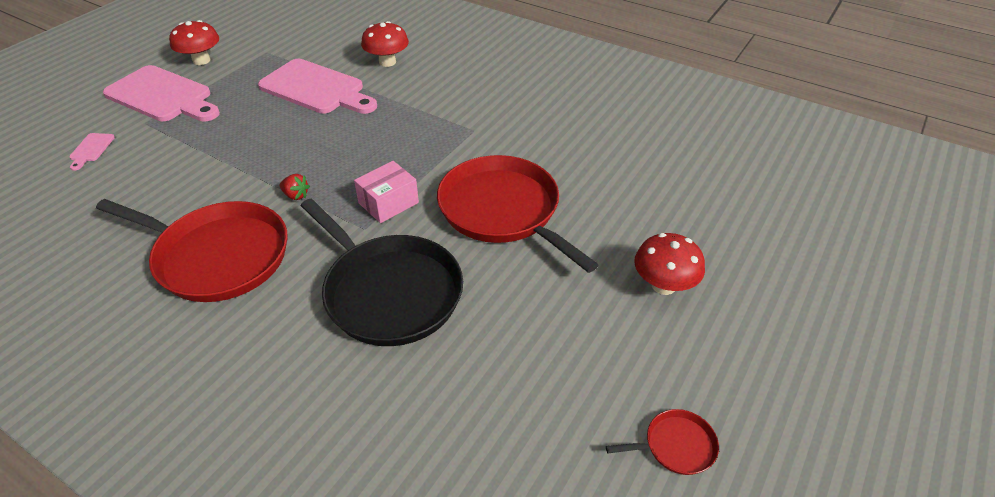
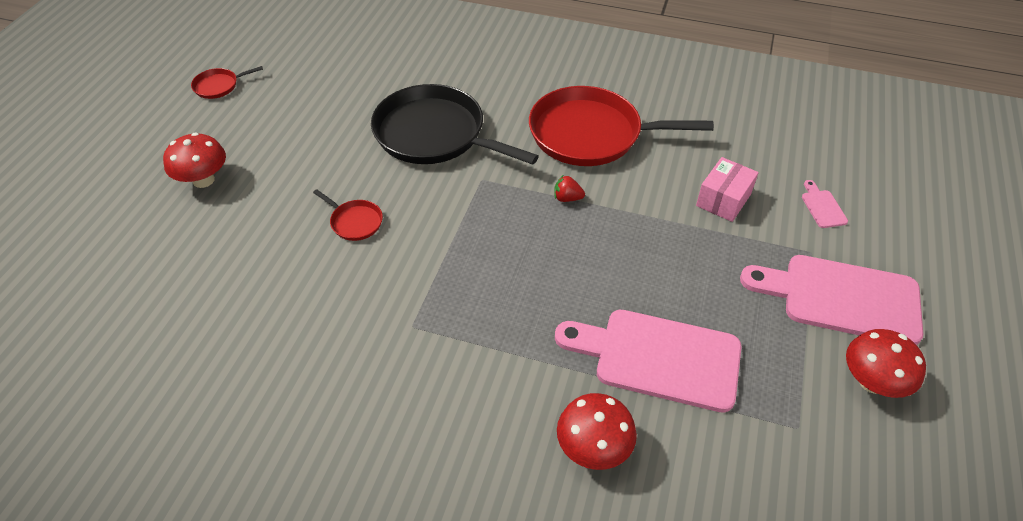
camera: 165 degrees right, 5 degrees up
(388, 203) = (472, 208): pink box -> pink box (723, 200)
(503, 211) = (354, 222): red pan -> red pan, size x0.42

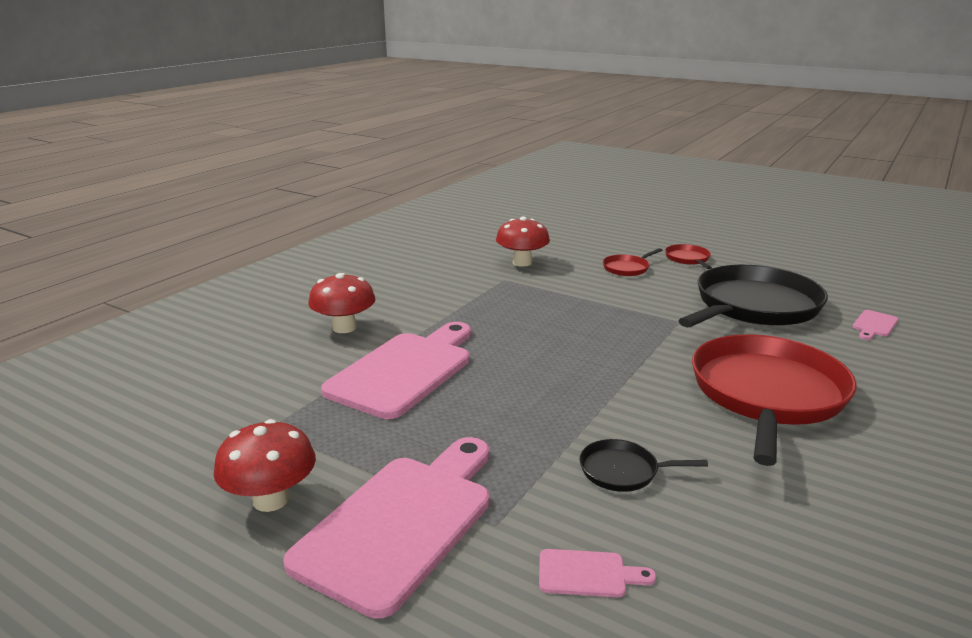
camera: 105 degrees right, 25 degrees down
(203, 180) = (685, 227): red mushroom -> red mushroom (522, 263)
(218, 86) = (812, 232): red pan -> red pan (688, 259)
(453, 74) = (874, 325): none -> pink cutting board
(567, 198) = (643, 360): red strawberry -> none
(723, 200) = (623, 471): pink box -> black pan

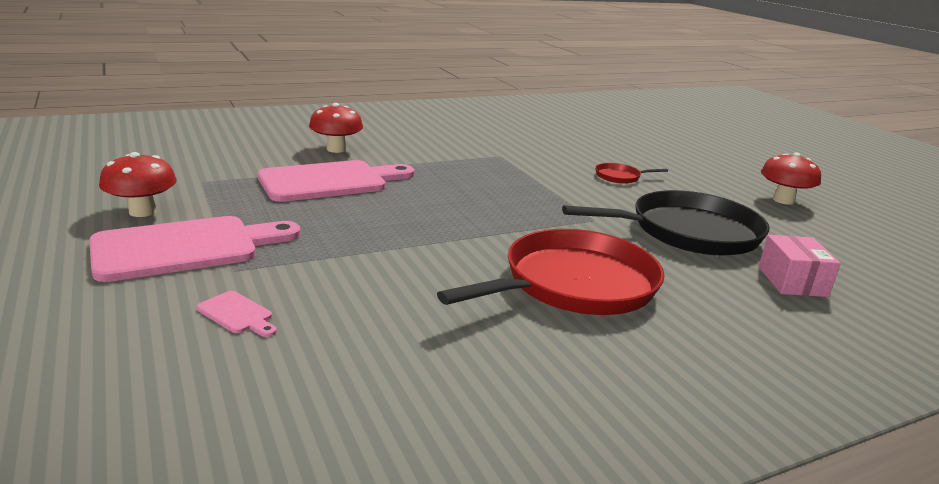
camera: 30 degrees right, 0 degrees up
(522, 263) = (535, 150): red mushroom -> red mushroom (783, 200)
(623, 471) = (365, 279): black pan -> none
(688, 259) = (692, 186): red pan -> none
(874, 325) = (792, 281): pink cutting board -> pink box

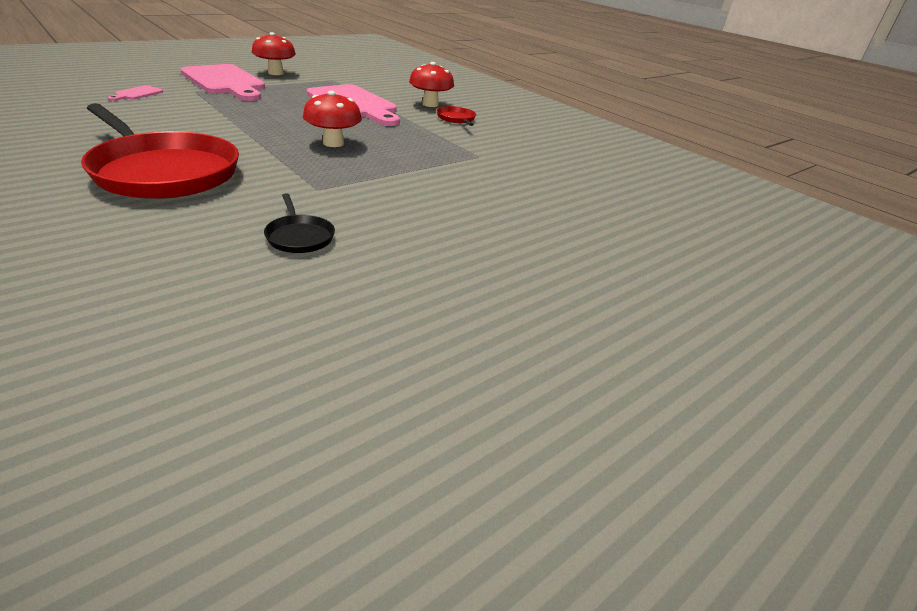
camera: 75 degrees right, 10 degrees up
(620, 177) = (468, 212): red pan -> red pan (456, 119)
(688, 232) = (299, 236): black pan -> black pan, size x0.42
(783, 200) = (473, 339): red mushroom -> red mushroom (333, 143)
(792, 281) = (154, 287): pink box -> none

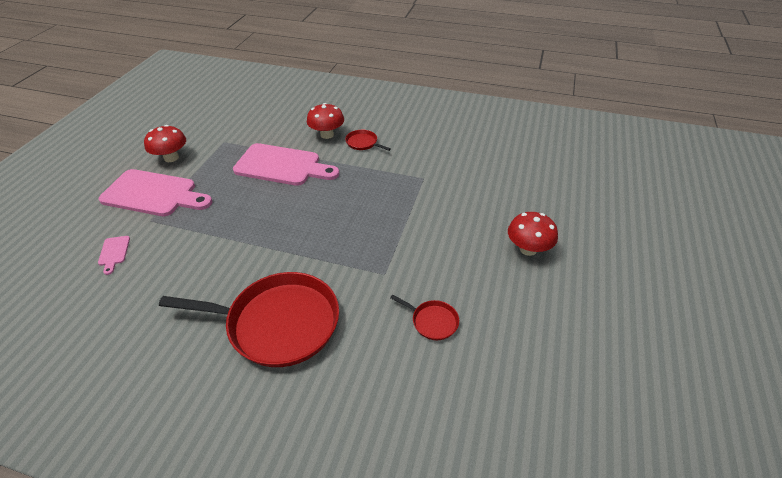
camera: 30 degrees left, 10 degrees up
(299, 236) = (432, 321): black pan -> red pan
(333, 143) = (330, 221): red mushroom -> red mushroom (528, 249)

